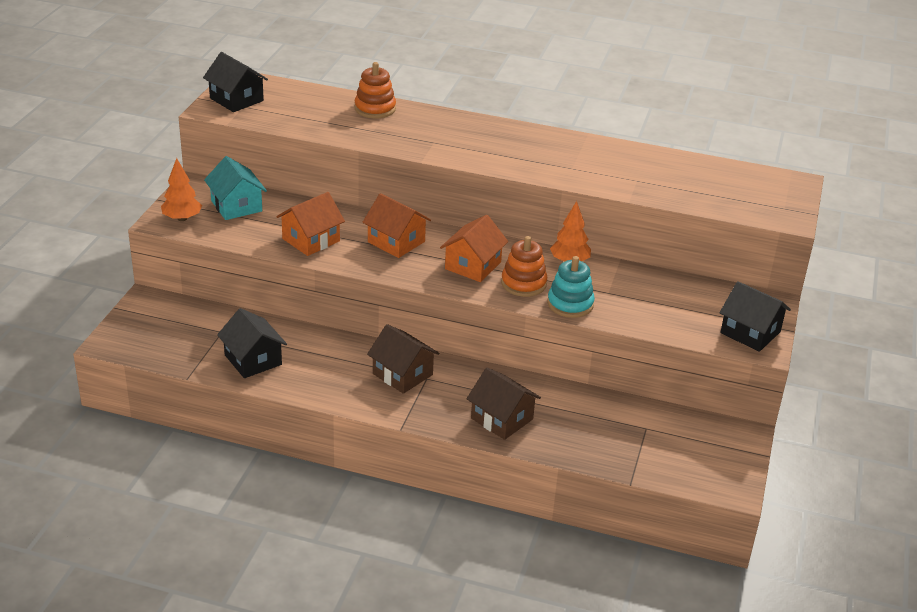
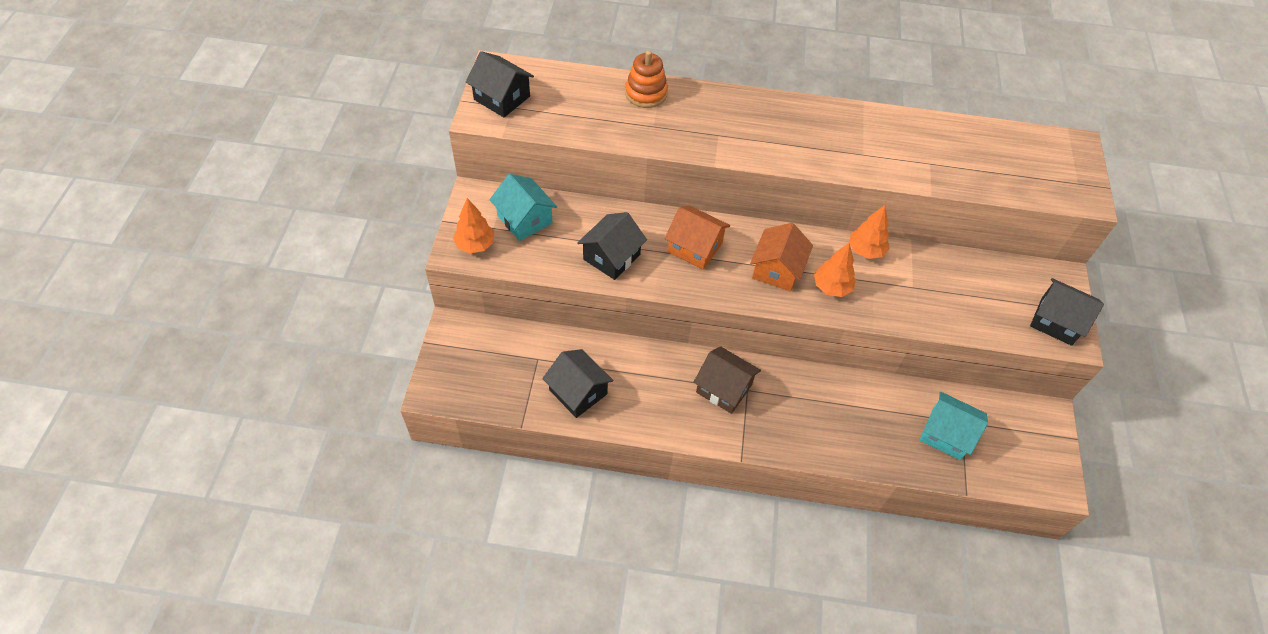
camera: 10 degrees left, 20 degrees up
(311, 240) = (611, 257): orange house -> black house
(502, 419) = (830, 431): brown house -> none
(523, 283) = (831, 287): orange stacking toy -> orange tree
(570, 304) = (882, 308): turquoise stacking toy -> none
(625, 435) = (946, 434): none -> turquoise house

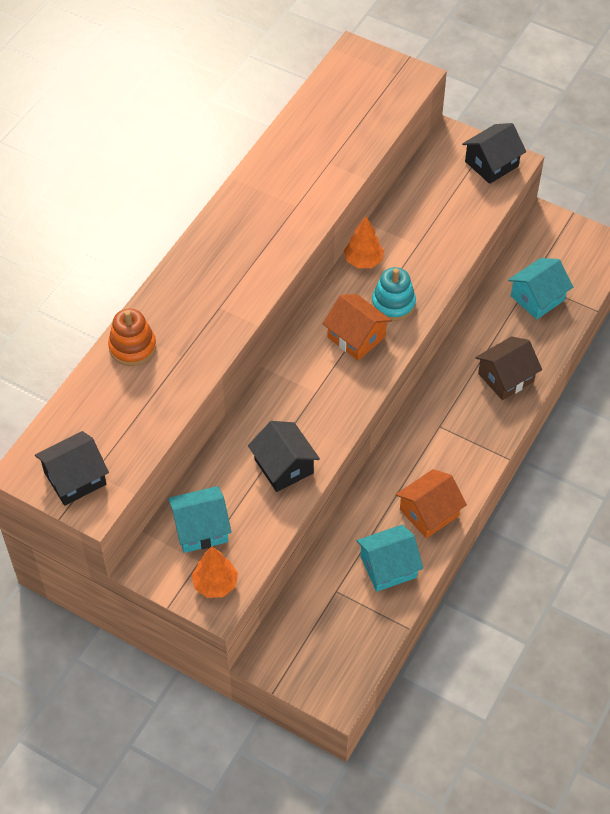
camera: 65 degrees left, 0 degrees up
(578, 392) = (388, 567): black house -> turquoise house
(695, 247) = (302, 392): orange house -> orange house (429, 512)
(724, 388) = (431, 444): brown house -> brown house (506, 377)
(831, 287) = (393, 304): orange tree -> turquoise stacking toy

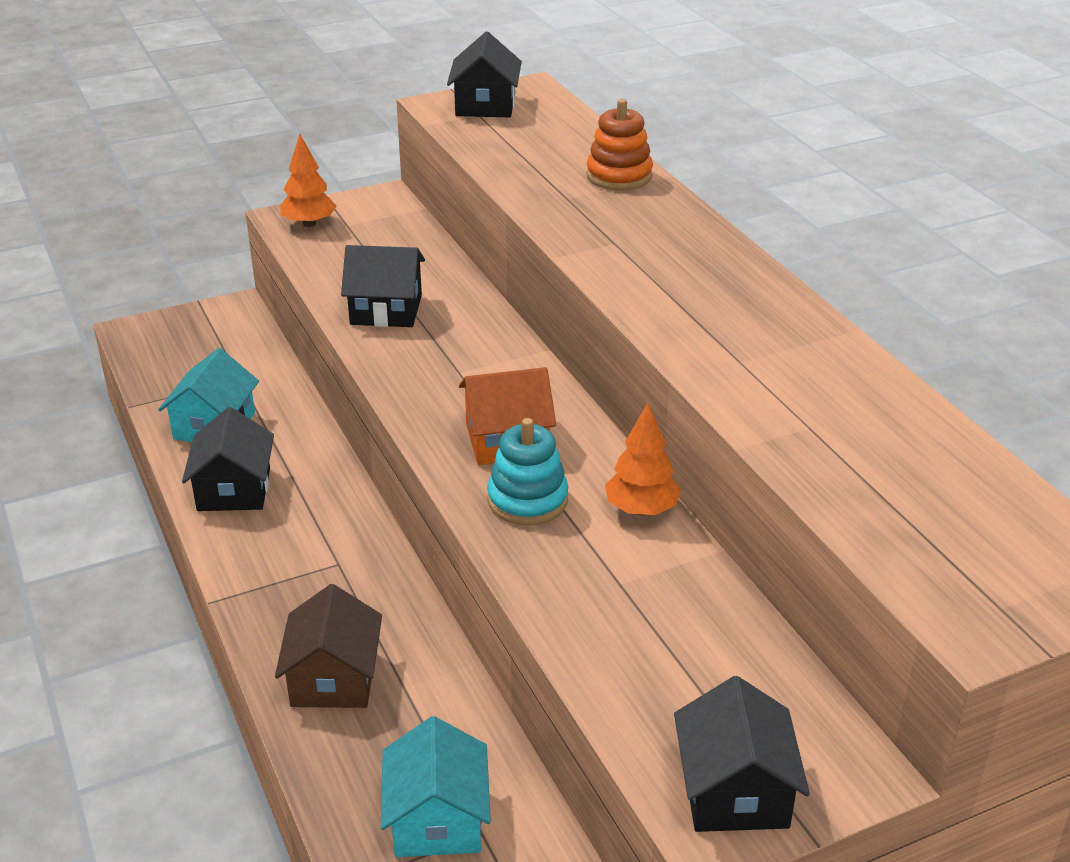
camera: 125 degrees right, 20 degrees down
(201, 529) = (382, 237): turquoise house -> none
(429, 512) = (234, 489): orange house -> black house

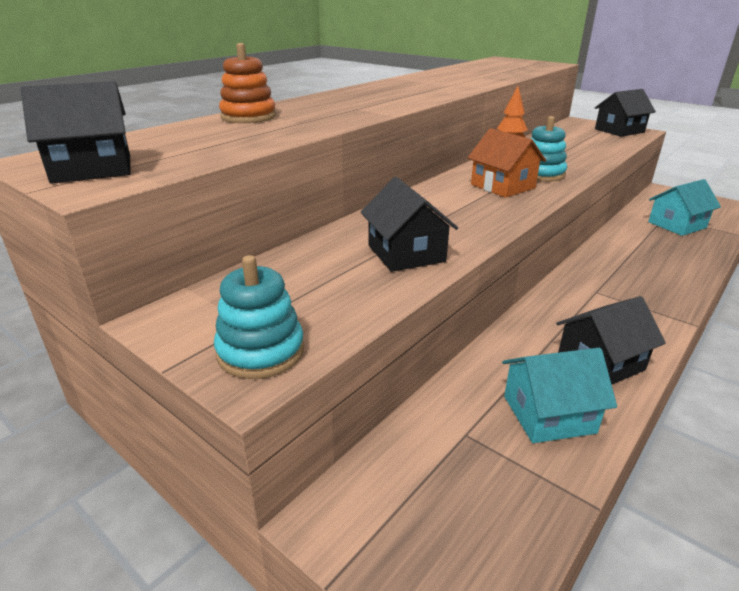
camera: 115 degrees left, 5 degrees down
(309, 224) = (261, 351): orange tree -> turquoise stacking toy
(333, 678) = (664, 266): brown house -> none

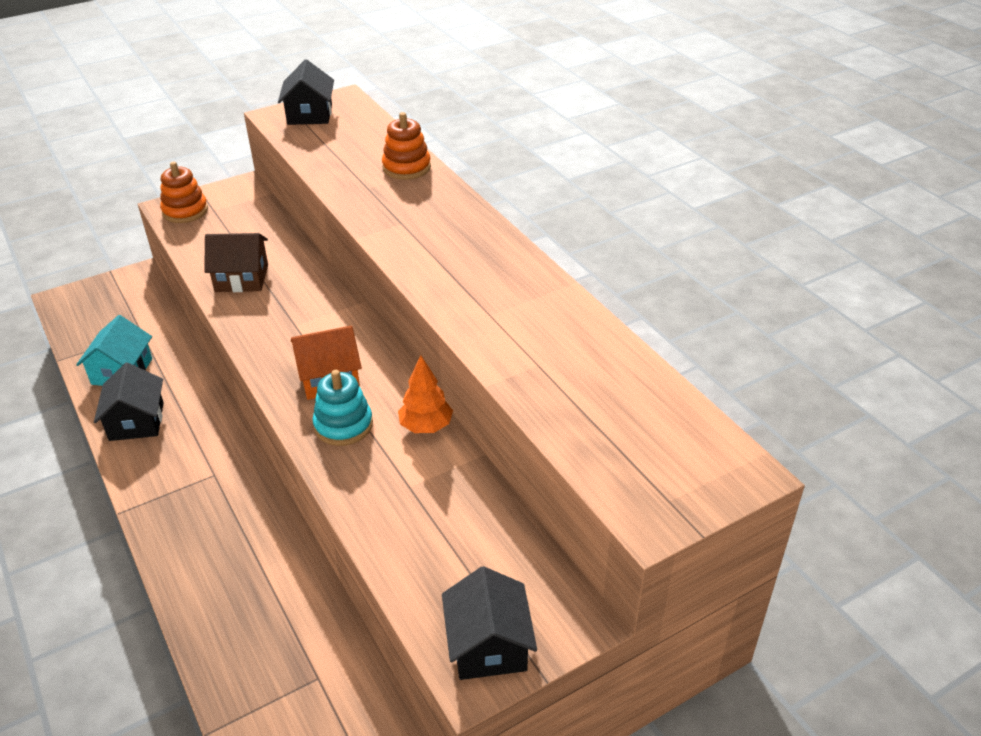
camera: 110 degrees right, 10 degrees up
(261, 351) = (185, 211): turquoise stacking toy -> orange stacking toy
(406, 253) = (241, 278): black house -> brown house
(677, 225) = (285, 670): turquoise house -> none

